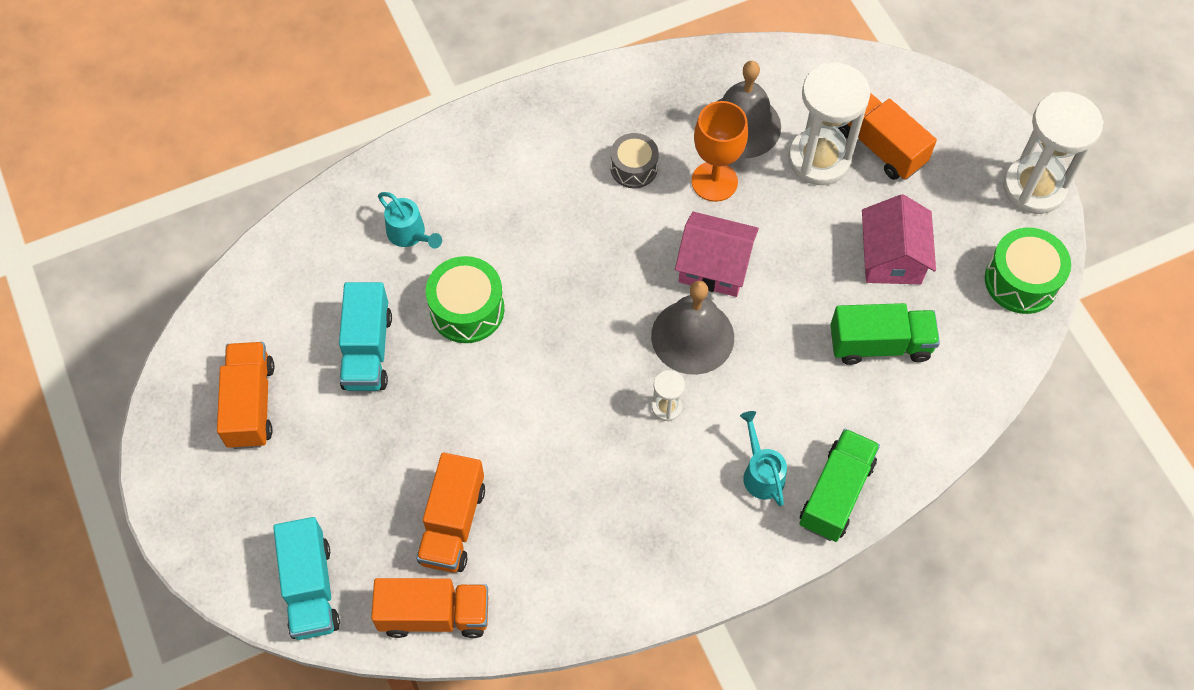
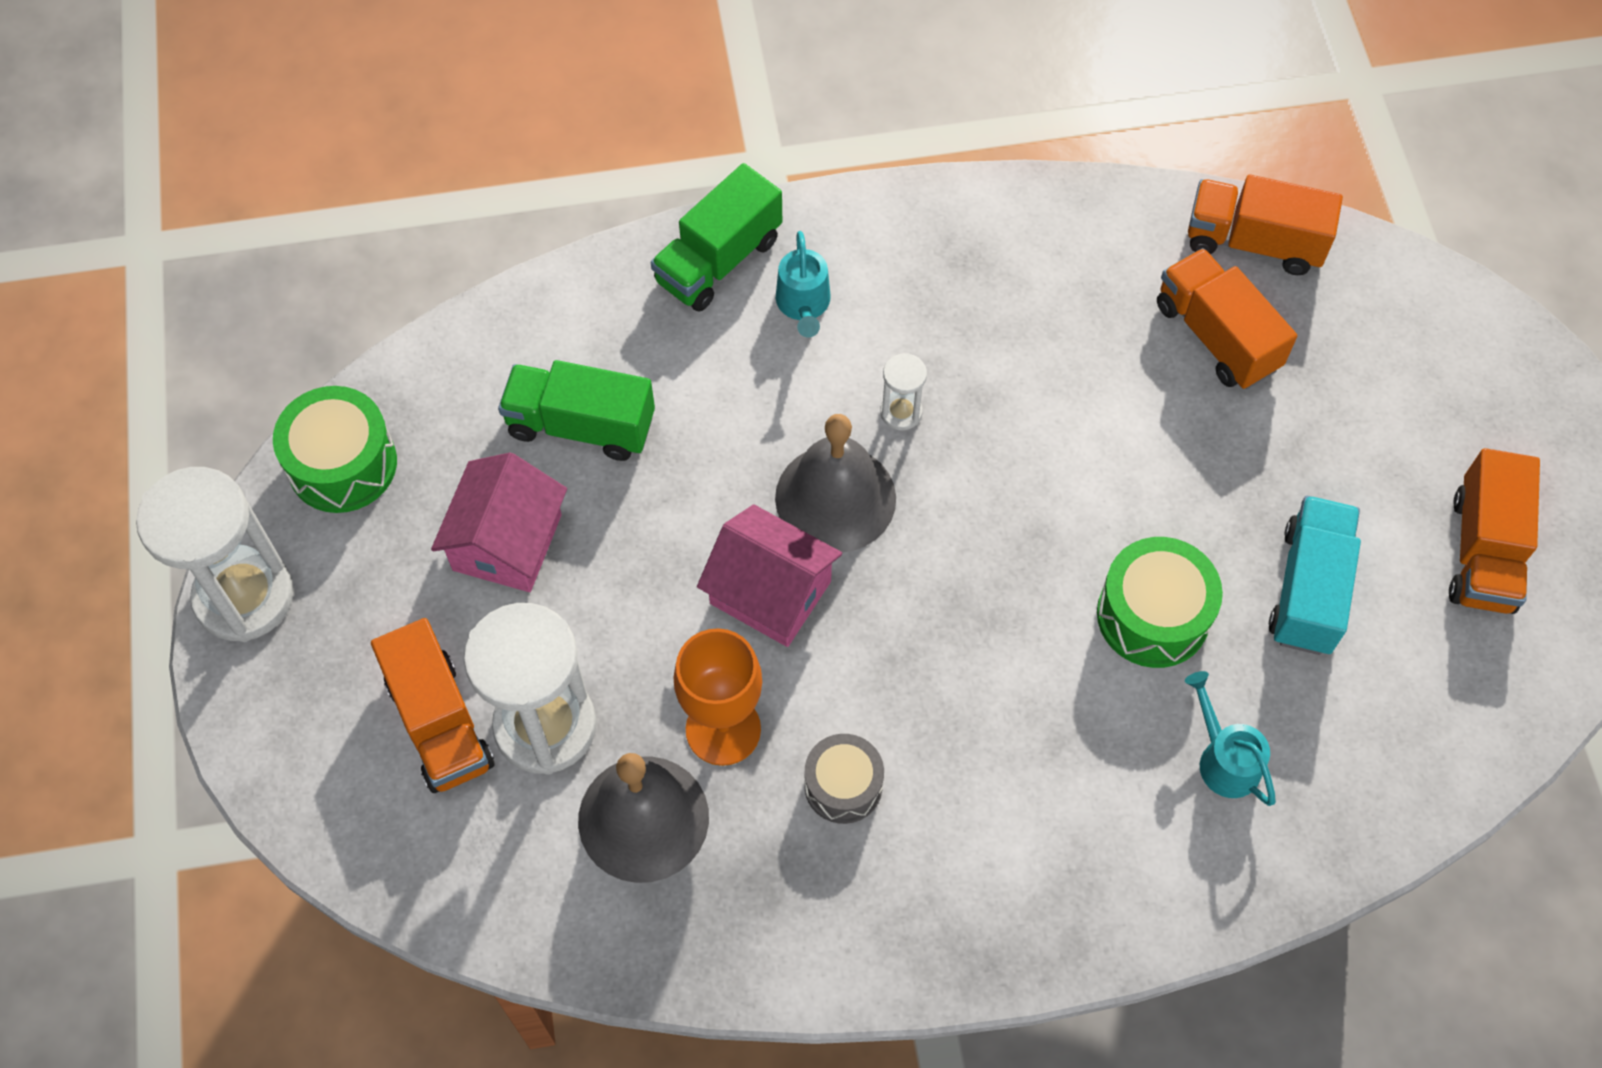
camera: 165 degrees left, 0 degrees up
(310, 588) = (1407, 304): turquoise truck -> none
(452, 524) = (1216, 336): orange truck -> orange truck turned 60 degrees counterclockwise

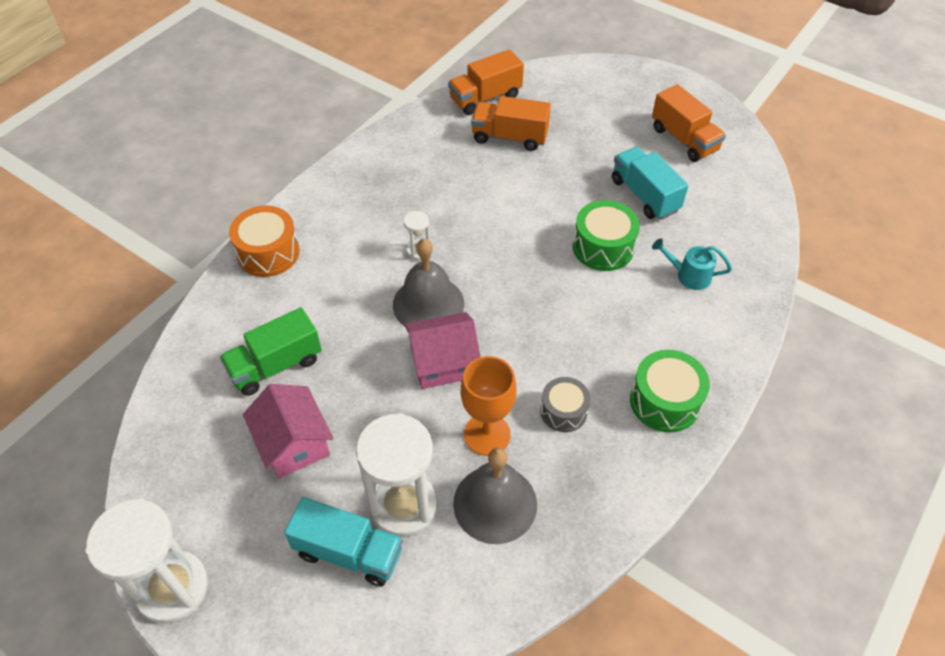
camera: 45 degrees left, 10 degrees down
(342, 464) = (164, 479): green drum -> green drum (665, 401)
(440, 723) = (348, 552): orange truck -> turquoise truck
(718, 260) = (268, 253): green truck -> orange drum
(803, 305) = (328, 242): turquoise watering can -> none

